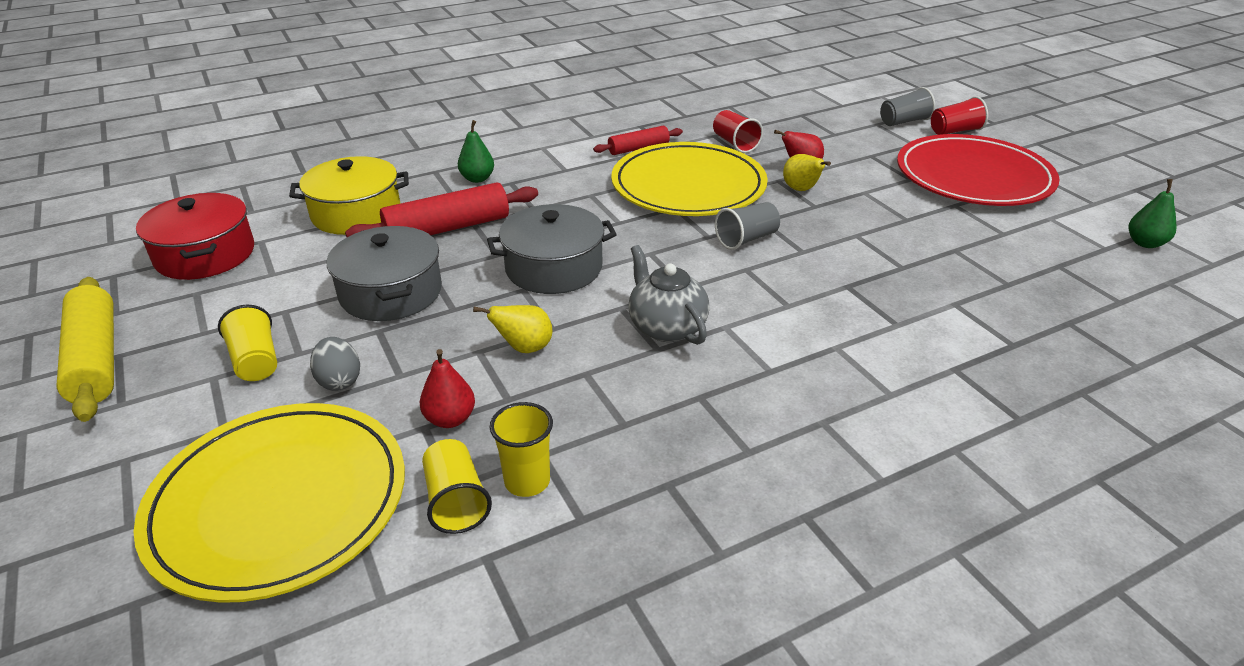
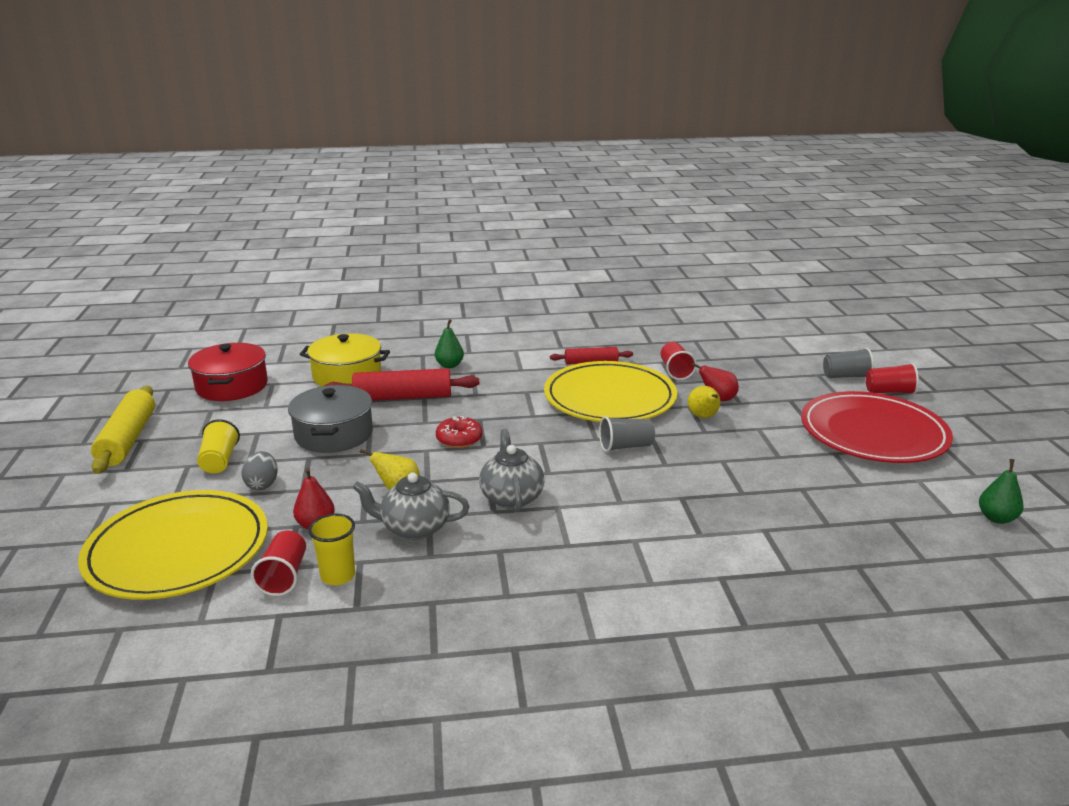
camera: 20 degrees right, 10 degrees down
(456, 501) = (284, 576): yellow cup -> red cup
(554, 268) = (459, 439): grey pot -> red donut
(579, 393) = (414, 528): none -> grey teapot

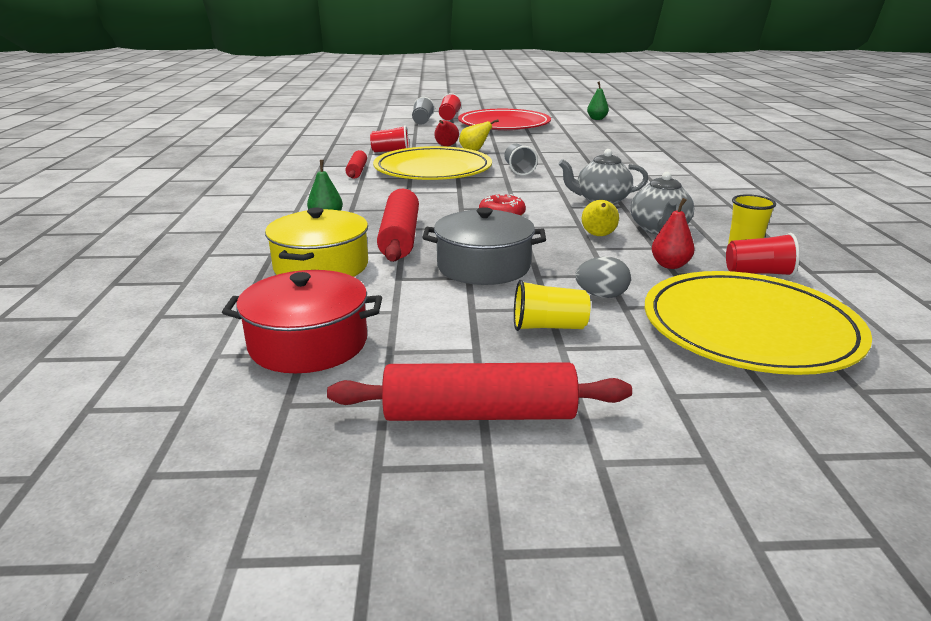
camera: 85 degrees left, 0 degrees up
(128, 439) = (479, 414): yellow rolling pin -> red rolling pin

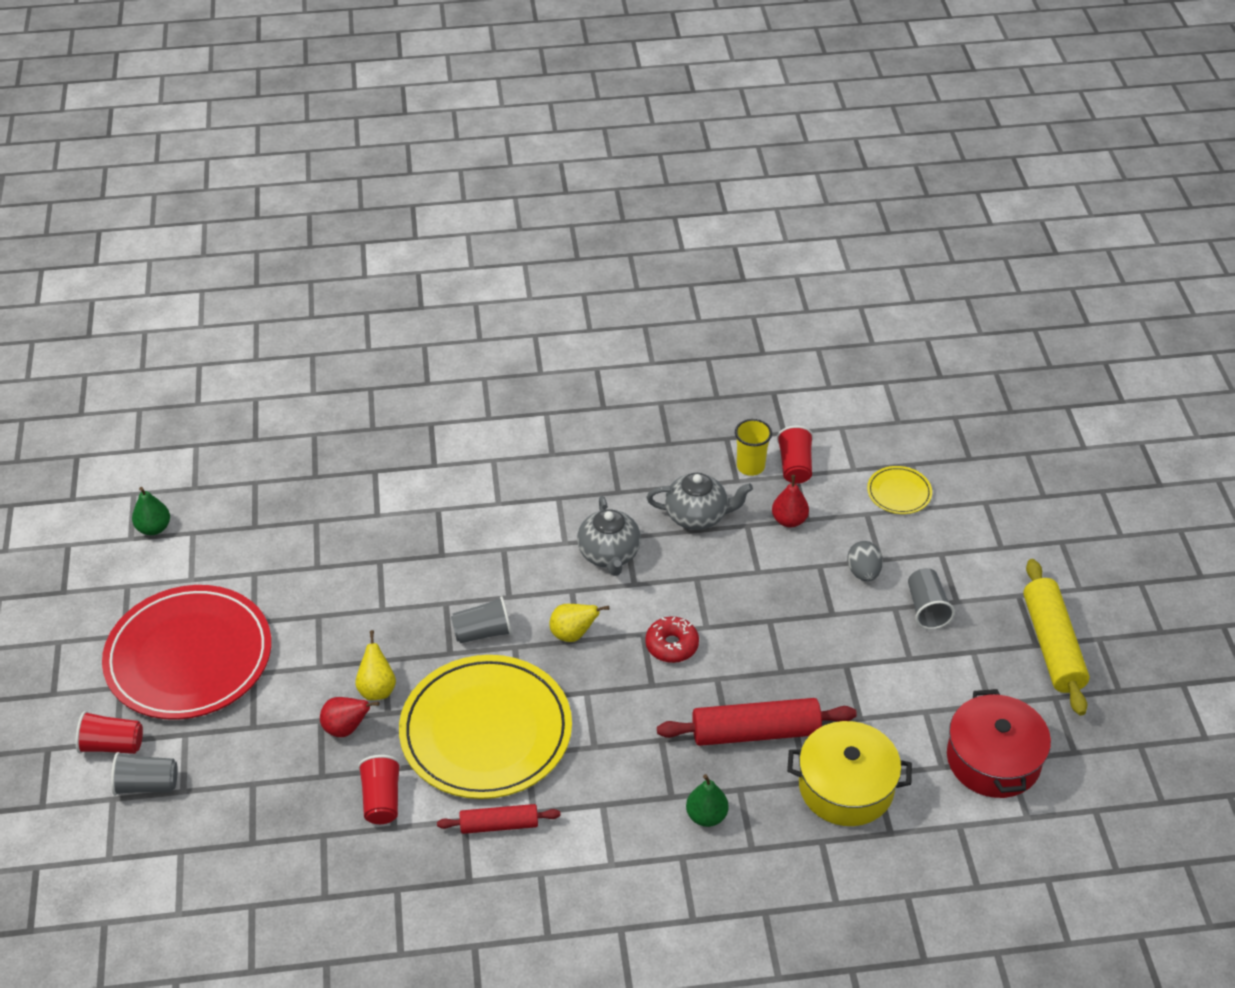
camera: 95 degrees left, 20 degrees up
(479, 414) = (1052, 645): red rolling pin -> yellow rolling pin
(483, 266) = (819, 655): grey pot -> none
(548, 327) = (926, 608): yellow cup -> grey cup
(598, 236) = (723, 565): yellow pear -> yellow pear (573, 634)
(749, 328) = (899, 492): yellow plate -> yellow plate, size x0.42

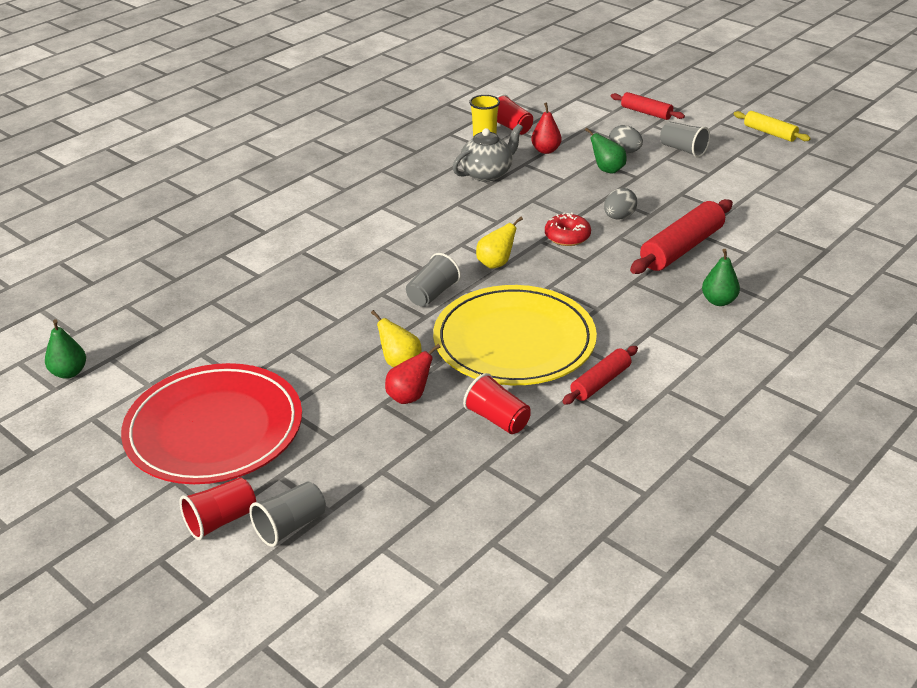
camera: 40 degrees left, 10 degrees down
(609, 554) = (459, 216): grey teapot -> none
(748, 654) = (619, 217): none -> grey egg
(815, 585) = (607, 170): none -> green pear
(846, 787) = (770, 244): yellow pot -> none
(899, 492) = (588, 112): yellow plate -> none
(958, 531) = (646, 112): none -> red rolling pin
(993, 759) = (822, 191): red pot -> none
(1052, 645) = (770, 133): yellow rolling pin -> yellow rolling pin, size x0.59

